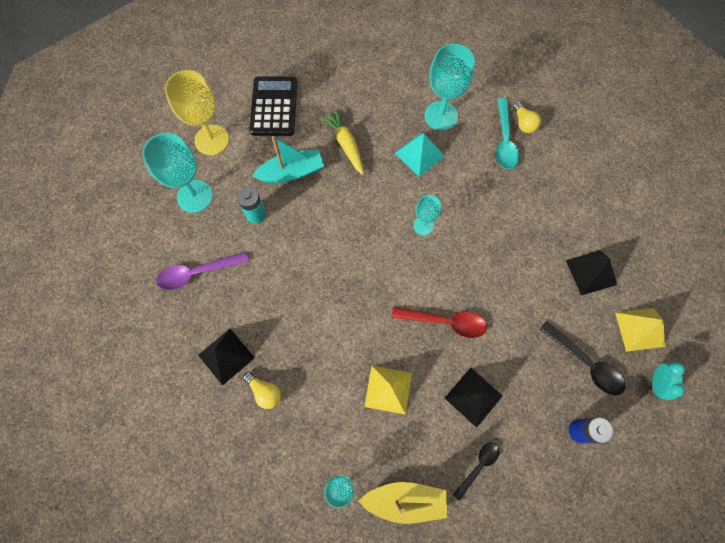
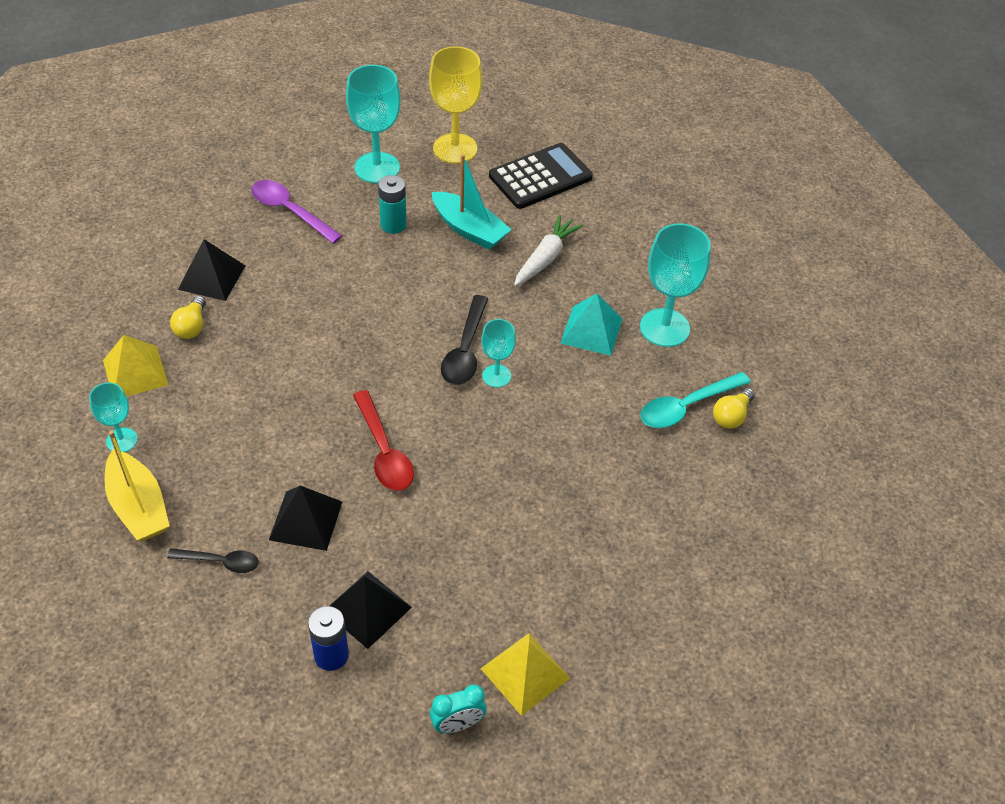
camera: 55 degrees right, 20 degrees down
(345, 144) = (545, 258): yellow carrot -> white carrot
(388, 389) = (262, 433): yellow pyramid -> yellow pyramid (135, 372)
(585, 363) = (431, 625): black spoon -> black spoon (465, 350)
(591, 272) = (568, 581): black pyramid -> black pyramid (367, 609)

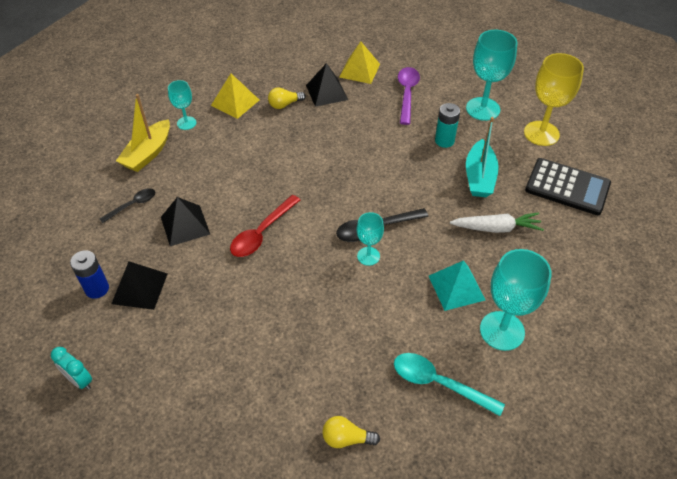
camera: 60 degrees right, 0 degrees up
(220, 562) = (132, 205): black spoon -> black spoon turned 105 degrees counterclockwise
(525, 673) = (137, 399): yellow pyramid -> yellow pyramid (359, 70)
(731, 416) = (456, 419): yellow light bulb -> yellow light bulb (346, 438)

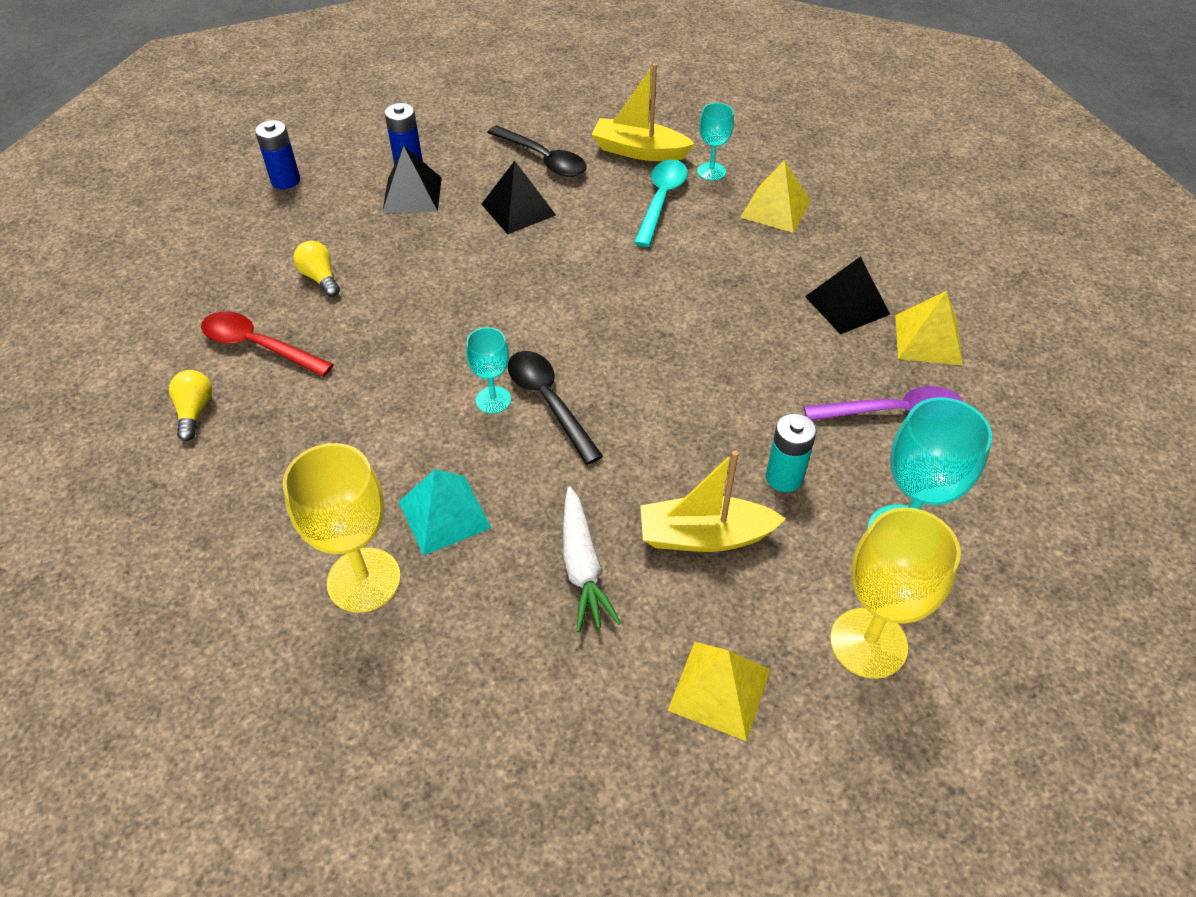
camera: 80 degrees right, 0 degrees up
(79, 380) = (285, 180): turquoise clock -> blue battery
(132, 205) = (543, 159): black spoon -> black spoon, size x1.56
(262, 233) = (518, 281): red spoon -> red spoon (258, 346)
(284, 104) = (794, 261): yellow light bulb -> yellow light bulb (320, 277)
(439, 383) = (270, 502): turquoise spoon -> turquoise spoon (661, 200)
(479, 177) = (704, 536): turquoise boat -> yellow boat
(502, 331) = (364, 580): turquoise goblet -> yellow goblet
(567, 187) = (719, 689): black calculator -> yellow pyramid

